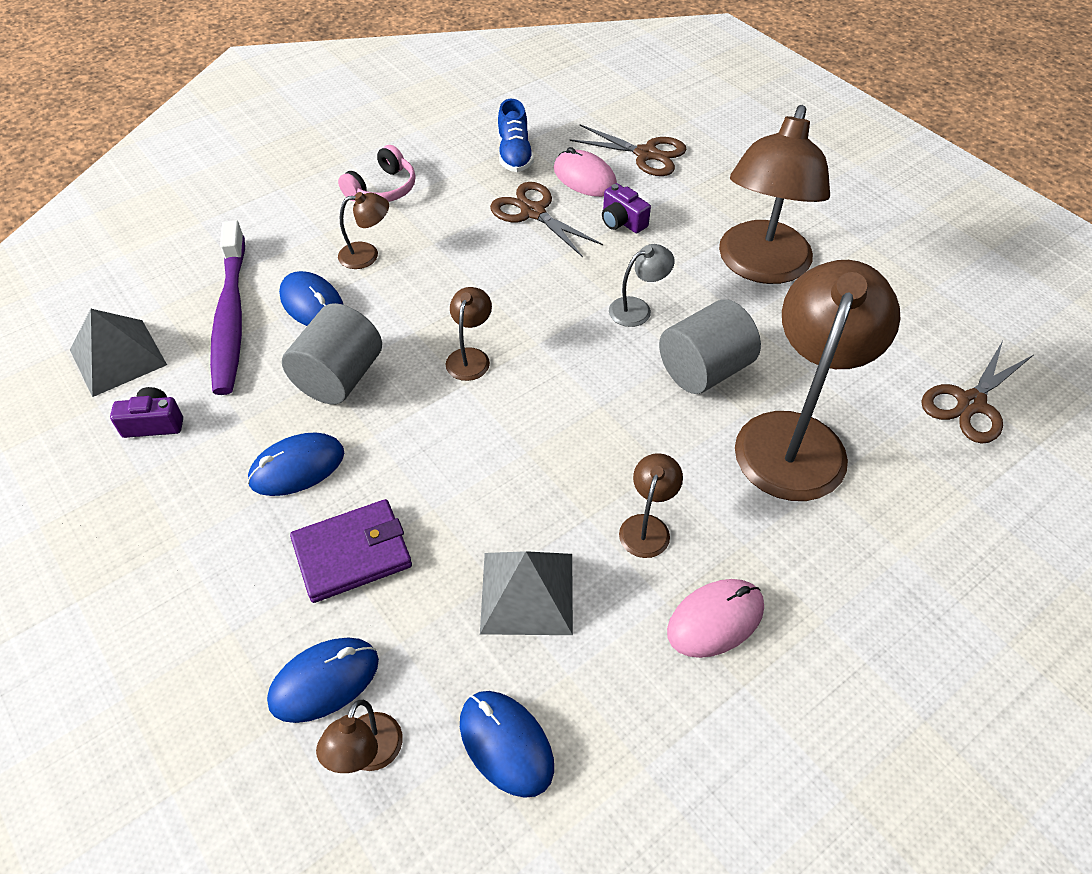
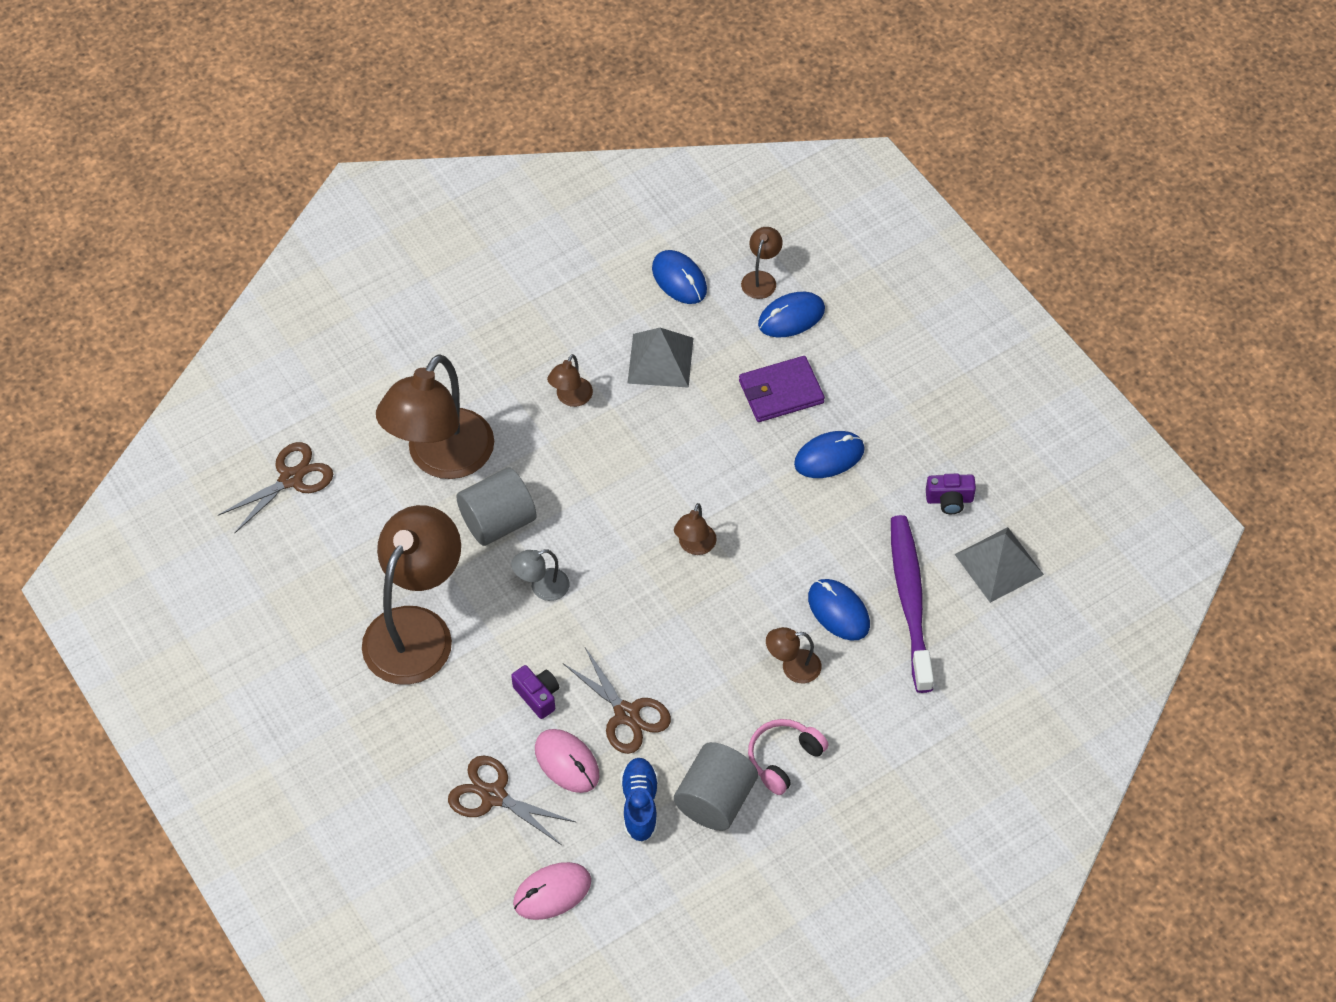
camera: 175 degrees left, 5 degrees up
(339, 377) = (805, 533): grey cylinder -> grey cylinder (715, 800)
(715, 619) = (538, 337): pink mouse -> pink mouse (552, 892)

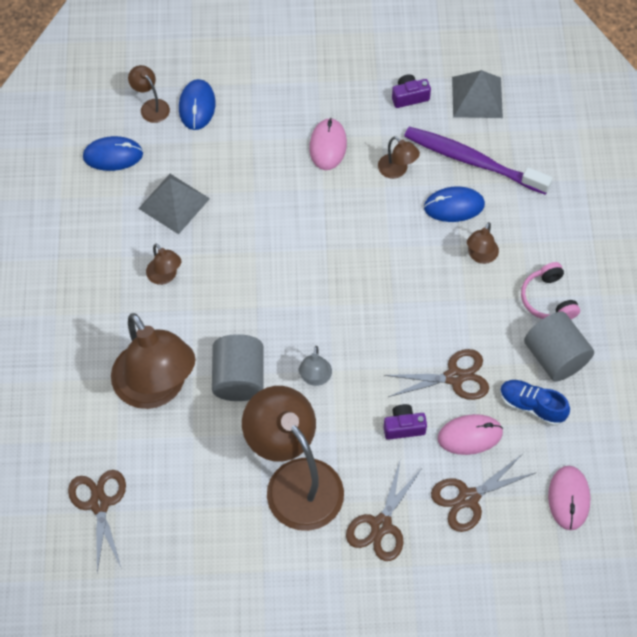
camera: 60 degrees left, 5 degrees up
(414, 730) = (381, 525): none -> brown scissors
(695, 546) = (345, 264): brown lamp -> brown lamp (397, 170)
(781, 392) = (254, 145): purple wallet -> none
(829, 457) = (328, 145): blue mouse -> pink mouse
(949, 500) = (409, 97): purple camera -> purple camera turned 135 degrees counterclockwise

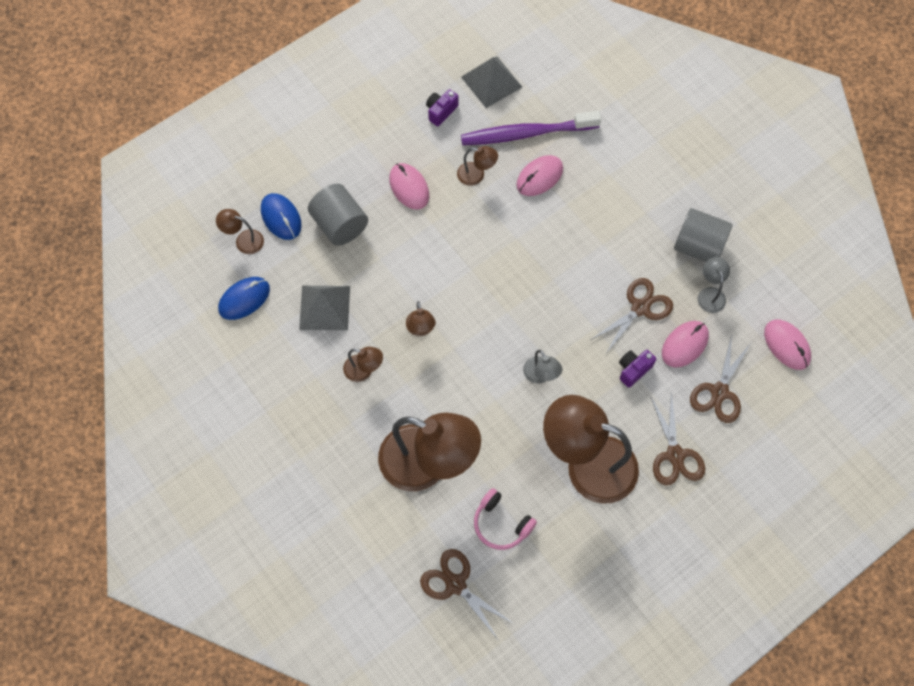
camera: 35 degrees left, 5 degrees up
(239, 378) = (484, 414): grey cylinder -> grey cylinder (340, 225)
(454, 206) = (539, 177): blue mouse -> pink mouse
(480, 256) = (588, 203): brown lamp -> brown lamp (421, 329)
(531, 406) = (710, 294): blue shoe -> grey lamp
(548, 299) = (660, 206): pink headphones -> pink headphones (501, 524)

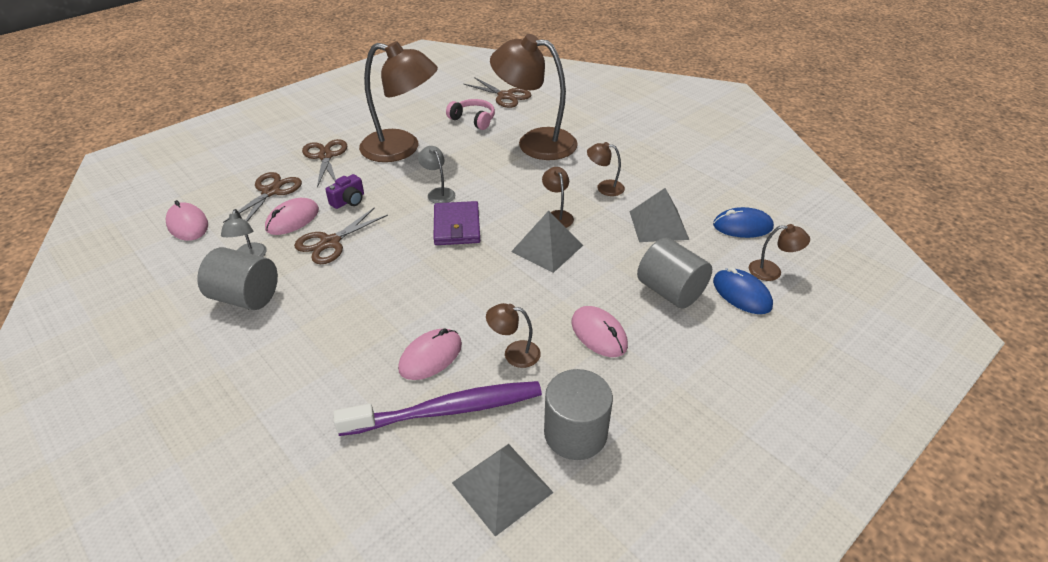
camera: 175 degrees right, 25 degrees down
(244, 299) = (742, 226): blue mouse -> blue mouse turned 45 degrees clockwise
(437, 284) = (547, 248): none -> grey pyramid
(441, 111) = (575, 433): purple camera -> grey cylinder
(521, 321) = (456, 226): none -> purple wallet

